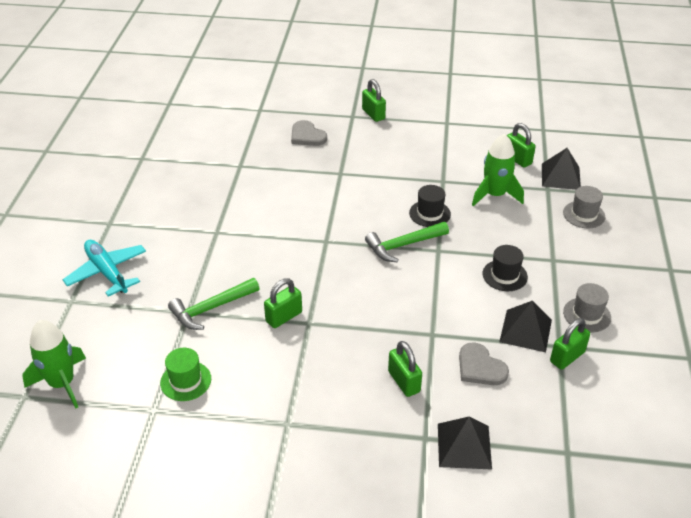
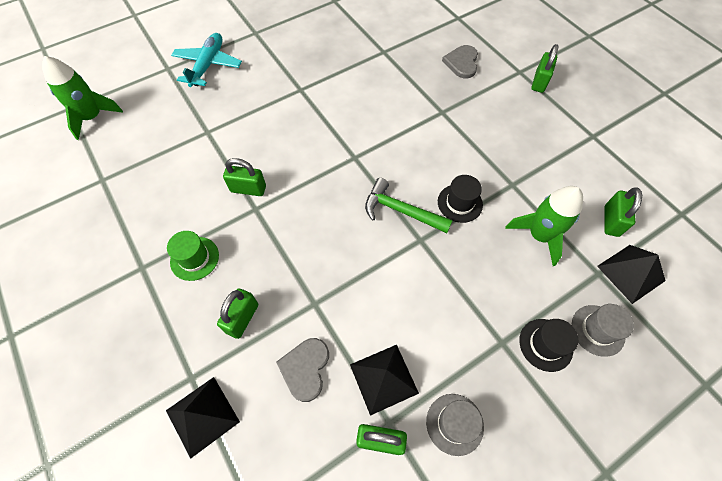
camera: 50 degrees right, 20 degrees up
(186, 381) = (140, 178): green hat -> green hat (194, 258)
(211, 308) = (221, 142): green hammer -> none
(504, 275) = (439, 313): black hat -> black hat (545, 344)

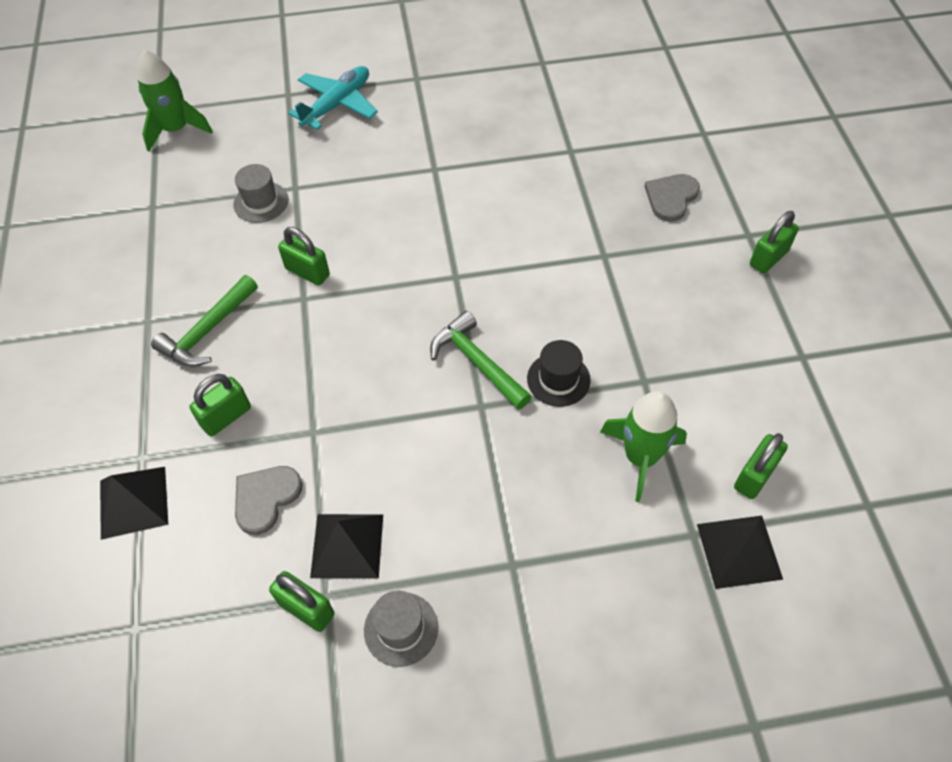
camera: 25 degrees right, 5 degrees down
(194, 258) = (208, 331): green hat -> green hammer
(545, 344) = (567, 589): black hat -> none
(597, 330) = (647, 601): grey hat -> grey hat (261, 202)

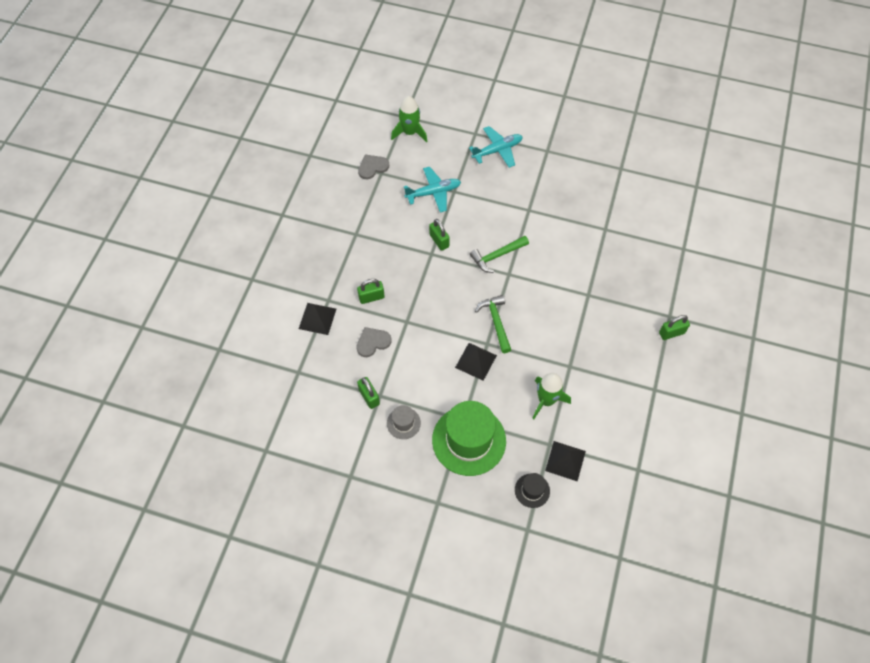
camera: 25 degrees right, 5 degrees up
(208, 331) = (380, 251): green hammer -> green hammer (497, 256)
(261, 202) = (433, 193): grey hat -> turquoise plane
(347, 545) = (397, 378): black pyramid -> black pyramid (475, 361)
(544, 600) = (469, 440): none -> green hat
(558, 379) = (529, 347): black hat -> black hat (532, 490)
(671, 198) = (642, 278): grey heart -> grey heart (372, 167)
(754, 476) = (593, 433): green padlock -> none

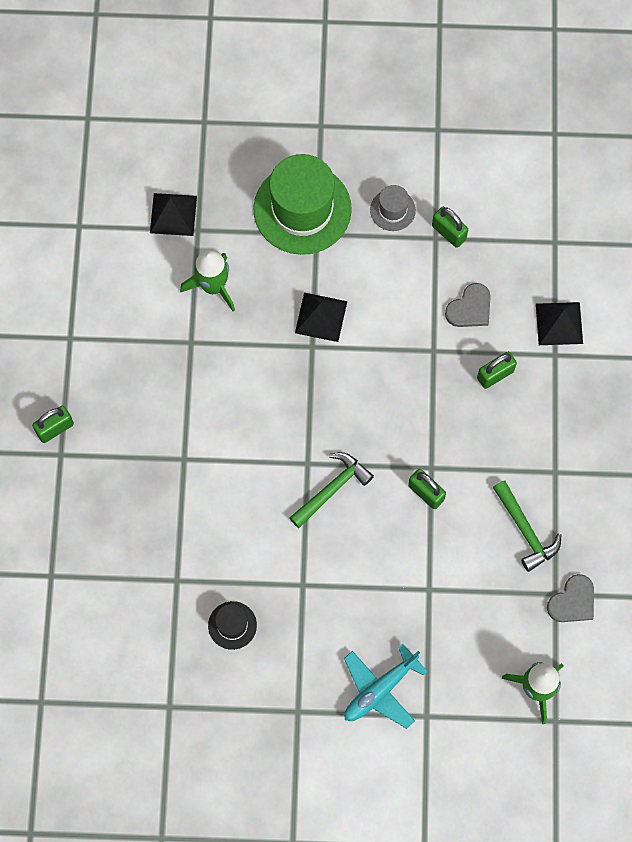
camera: 165 degrees right, 10 degrees up
(433, 193) = (460, 578): turquoise plane -> none
(496, 322) = (307, 381): green hammer -> green hammer (525, 530)
(532, 490) = (208, 168): black hat -> black hat (232, 625)

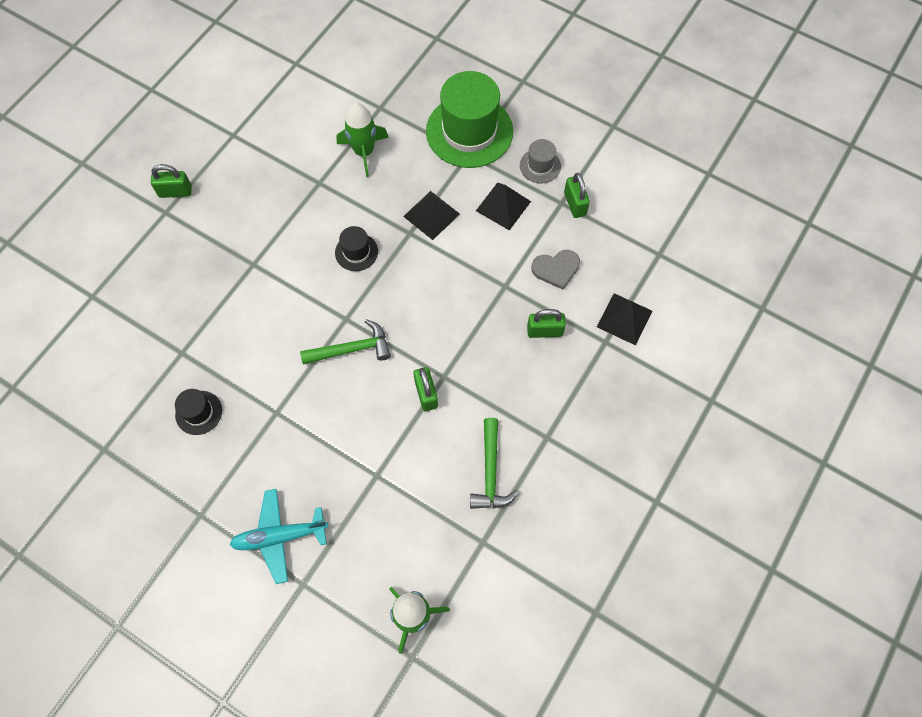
camera: 30 degrees right, 5 degrees down
(173, 214) = (370, 88): black pyramid -> black pyramid (503, 206)
(274, 393) = (356, 252): none -> black hat
(573, 601) = (494, 557): grey heart -> none

